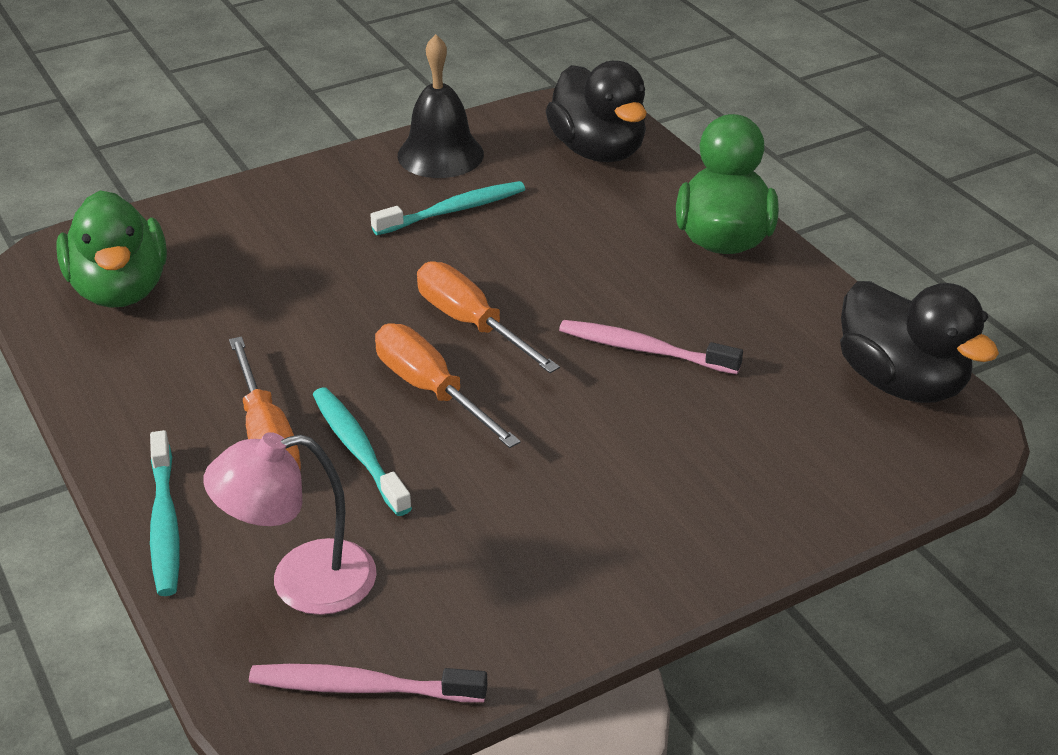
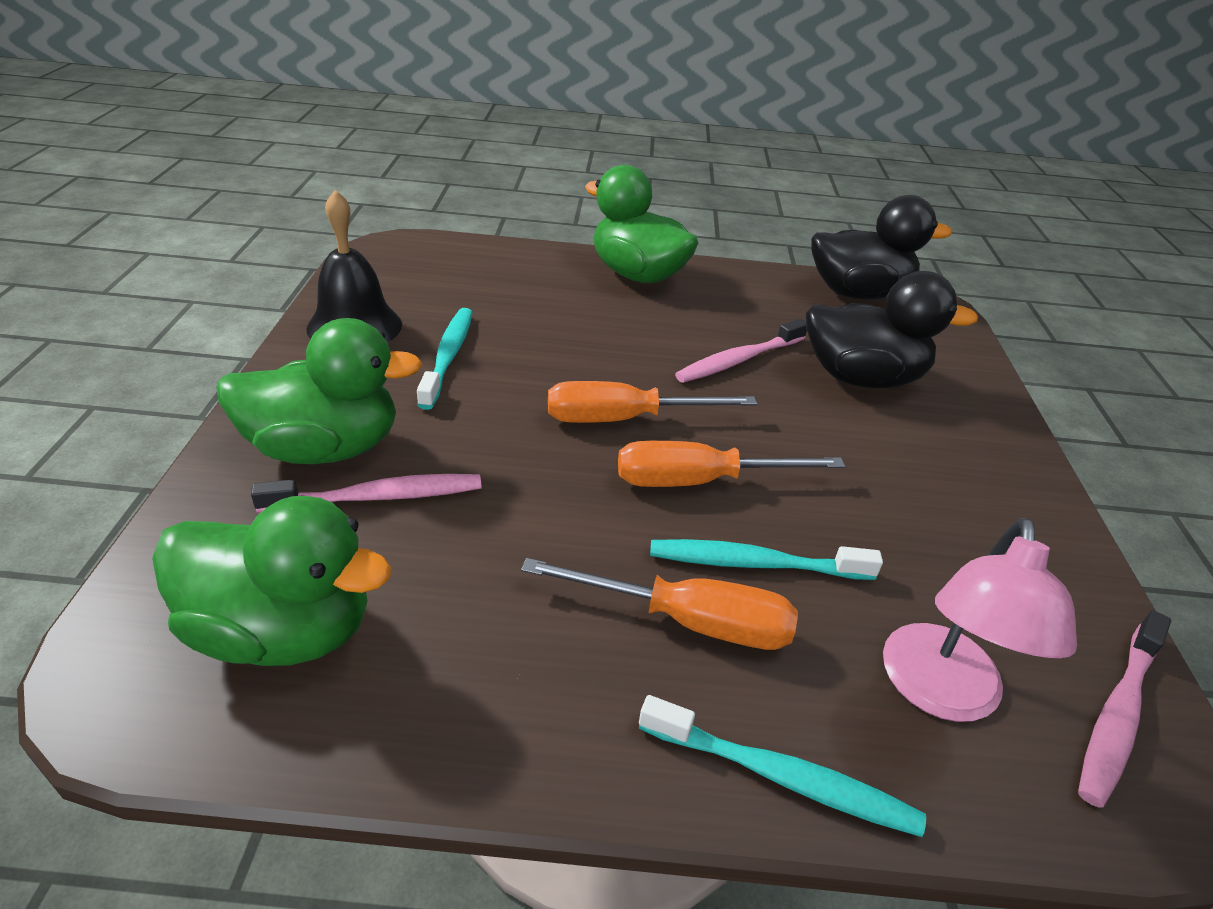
camera: 60 degrees left, 0 degrees up
(261, 263) = (378, 497): none -> pink toothbrush
(287, 219) = (325, 448): none -> green duck
(598, 151) = (461, 266): black duck -> black duck (862, 378)

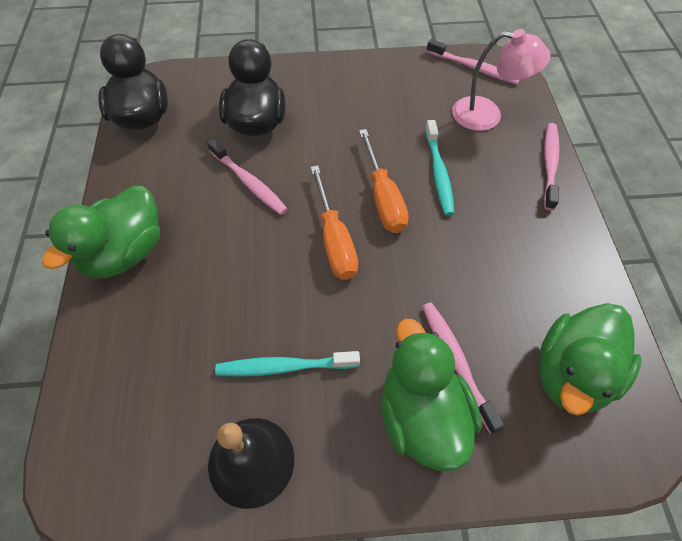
camera: 95 degrees left, 20 degrees up
(283, 630) = (572, 373): green duck -> green duck turned 150 degrees counterclockwise
(687, 621) = (486, 198): orange screwdriver -> none
(782, 776) = (549, 164): turquoise toothbrush -> pink toothbrush

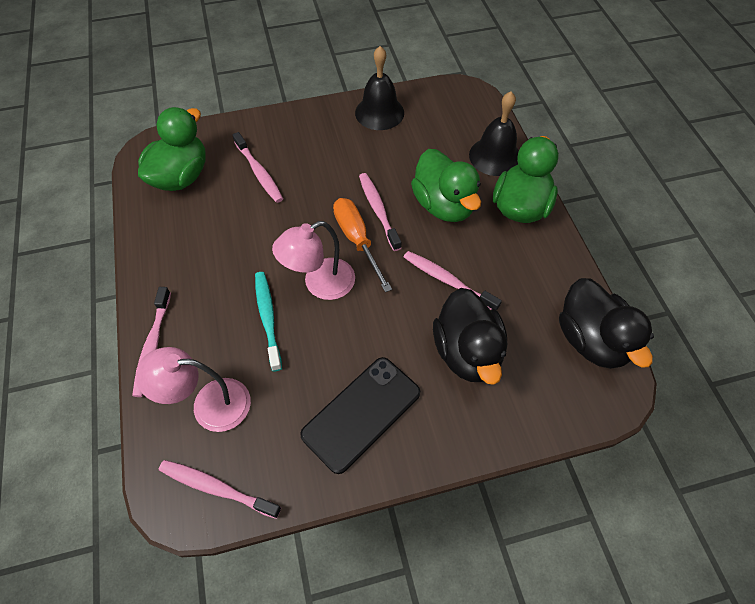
camera: 170 degrees right, 0 degrees up
(112, 335) = (495, 156): none -> black bell
(284, 367) = (373, 155): turquoise toothbrush -> none
(300, 275) = (378, 210): none -> pink toothbrush
(359, 94) = (361, 413): none -> black phone
(383, 197) = (320, 284): orange screwdriver -> pink lamp
(421, 415) = (282, 143): green duck -> green duck (444, 205)

